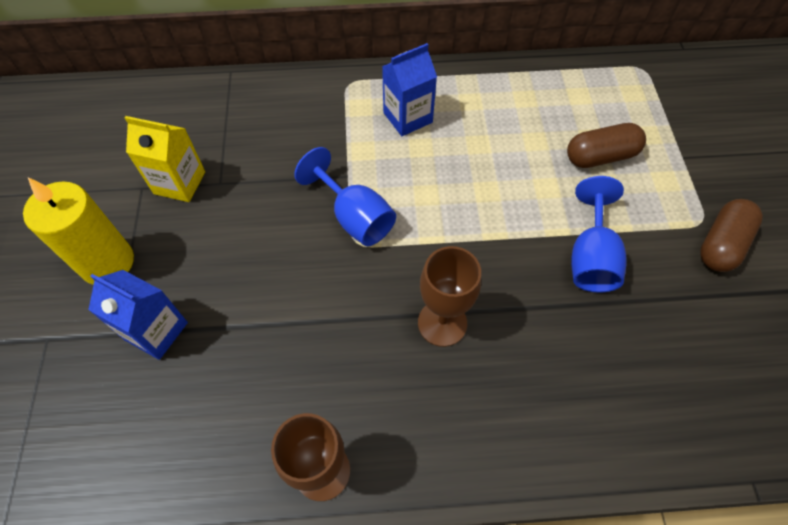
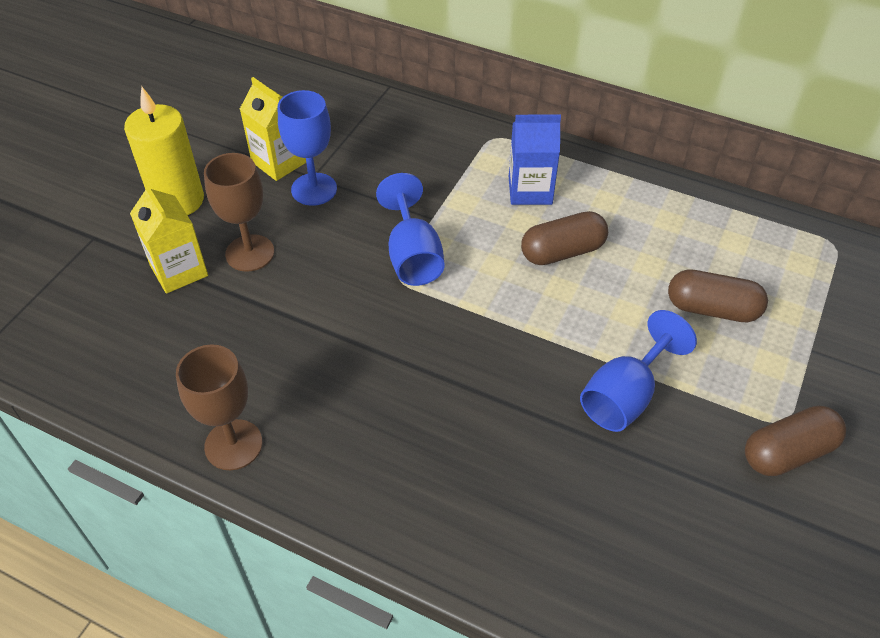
camera: 30 degrees right, 10 degrees down
(156, 331) = (179, 270): blue carton -> yellow carton
(229, 195) = (314, 189): none -> blue goblet
(442, 323) = (428, 382): brown goblet -> brown goblet (250, 253)
(467, 159) = (562, 252): none -> brown capsule

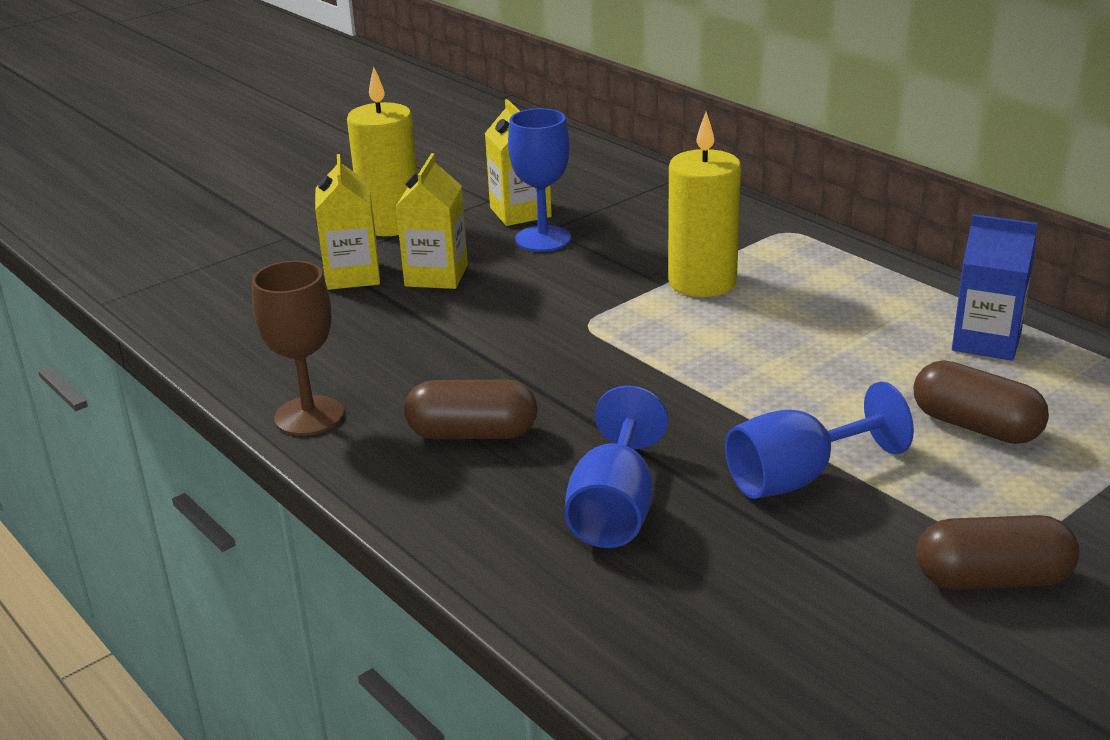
camera: 25 degrees right, 20 degrees down
(250, 253) = (436, 275): brown goblet -> yellow carton
(412, 256) = (617, 310): blue goblet -> blue goblet (614, 509)
(460, 209) = (702, 282): none -> yellow candle
(530, 190) = (802, 281): blue carton -> blue carton (986, 341)
(562, 252) = (806, 339): brown capsule -> brown capsule (472, 433)

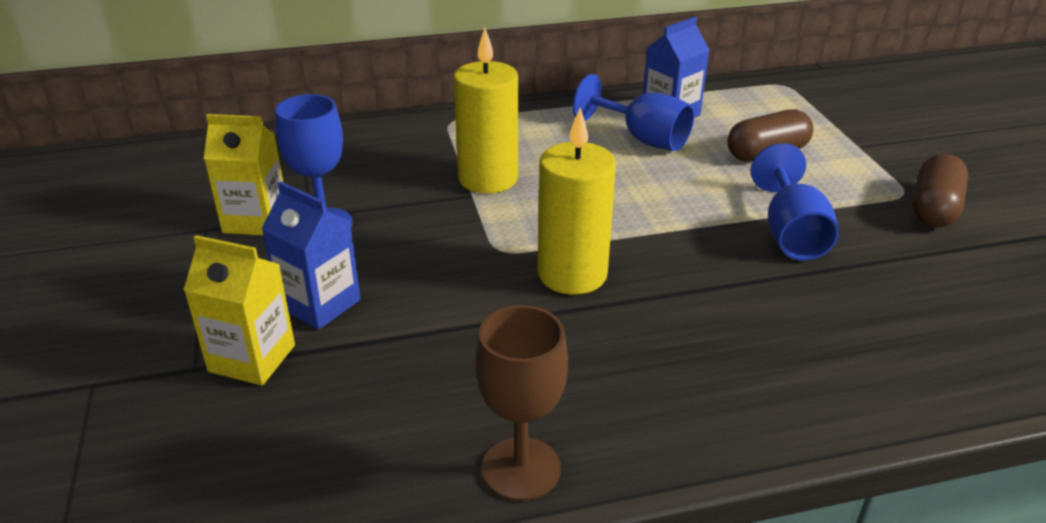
camera: 65 degrees left, 5 degrees up
(391, 224) = (170, 301): yellow candle -> yellow candle (572, 274)
(436, 275) = (319, 304): yellow carton -> blue carton
(472, 433) = (632, 366): brown capsule -> none
(614, 509) = (792, 325): blue goblet -> blue goblet (643, 139)

